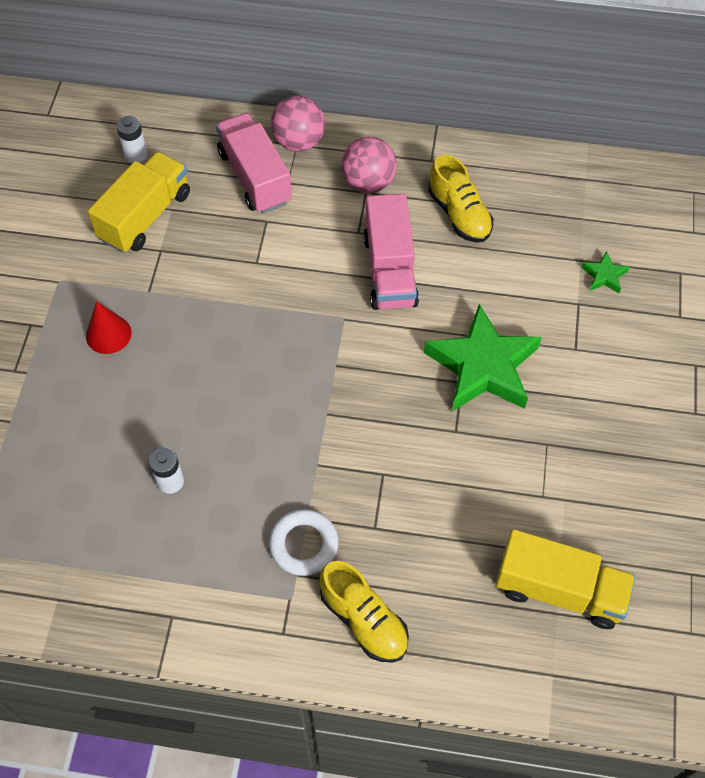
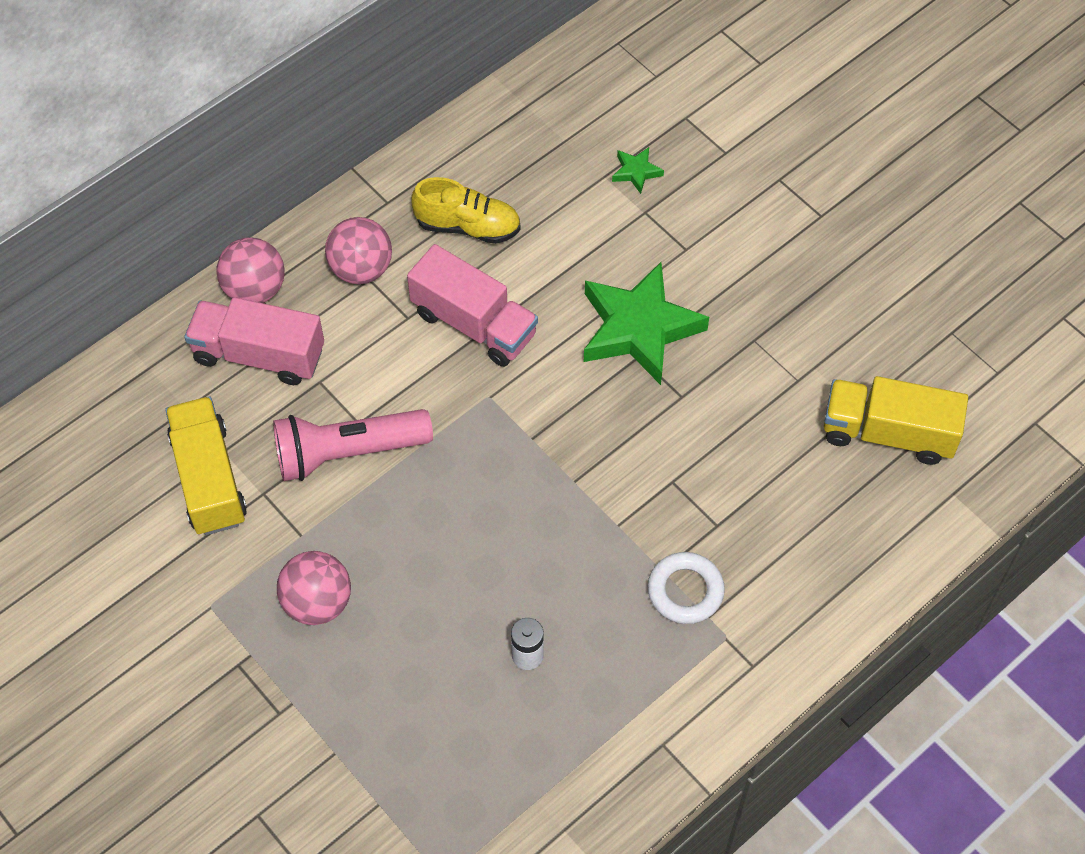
camera: 50 degrees left, 0 degrees up
(108, 334) = (317, 602): red cone -> pink ball
(135, 154) = (123, 436): white battery -> none
(229, 272) = (347, 453): none -> pink flashlight
(364, 620) = (793, 595): yellow shoe -> none
(559, 590) = (888, 433): yellow truck -> yellow truck turned 135 degrees counterclockwise

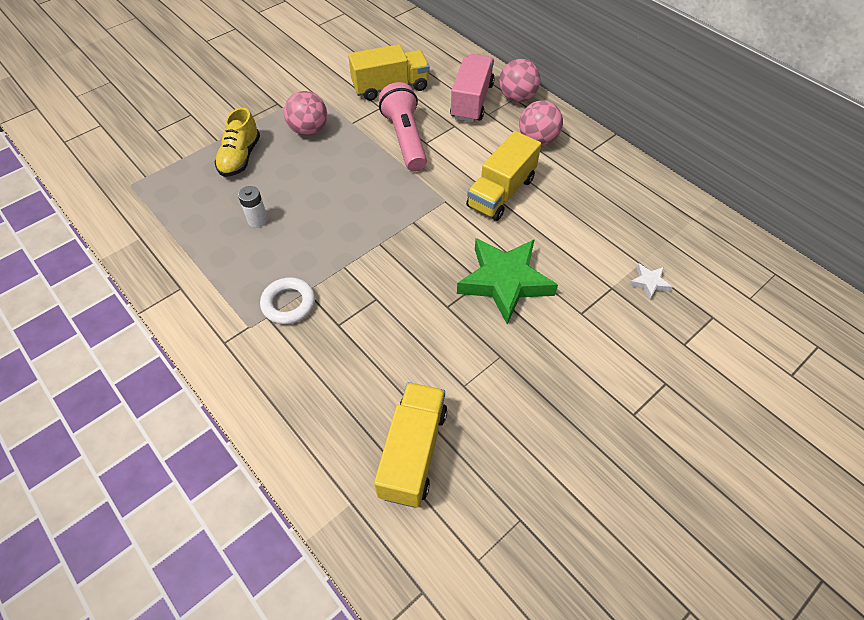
camera: 90 degrees right, 5 degrees down
(468, 226) = (579, 188): yellow shoe -> yellow shoe (240, 157)
(474, 324) = (501, 192): pink truck -> yellow truck
(636, 172) = (649, 283): green star -> white star

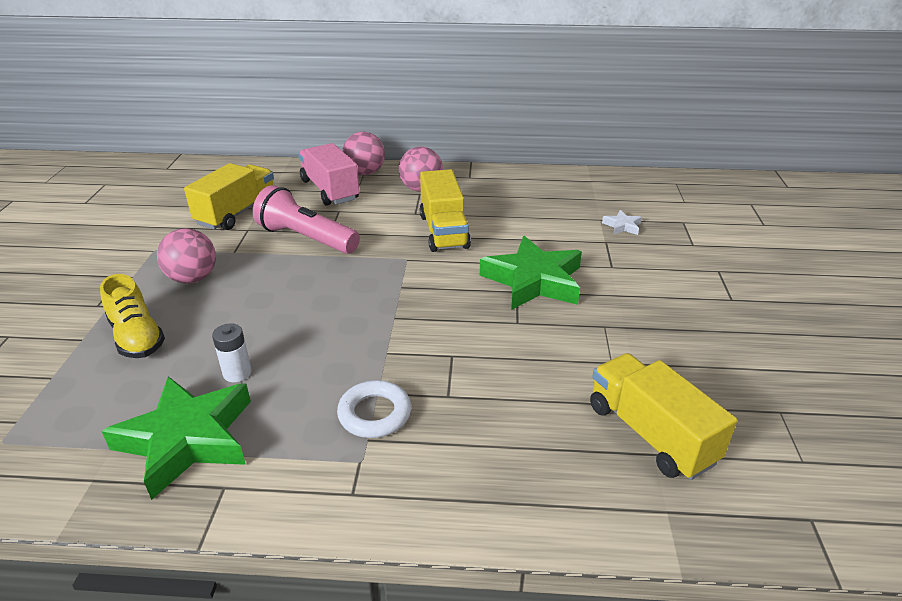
camera: 45 degrees left, 20 degrees down
(195, 245) = (187, 439): none -> green star

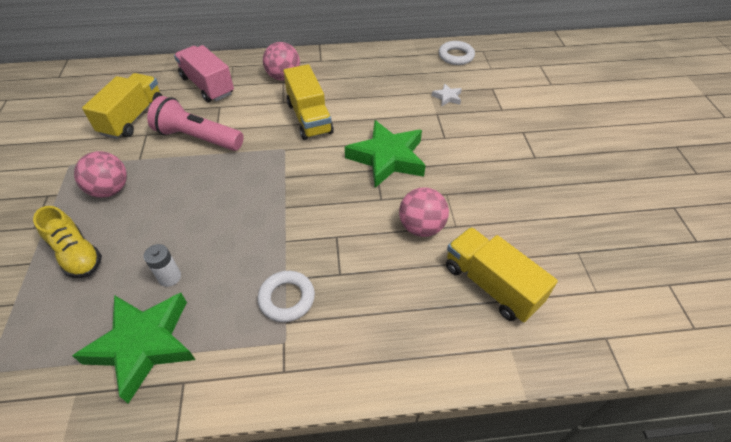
camera: 10 degrees left, 15 degrees up
(365, 173) = (233, 64): pink ball -> pink ball (421, 227)
(640, 186) = (456, 56): none -> white ring

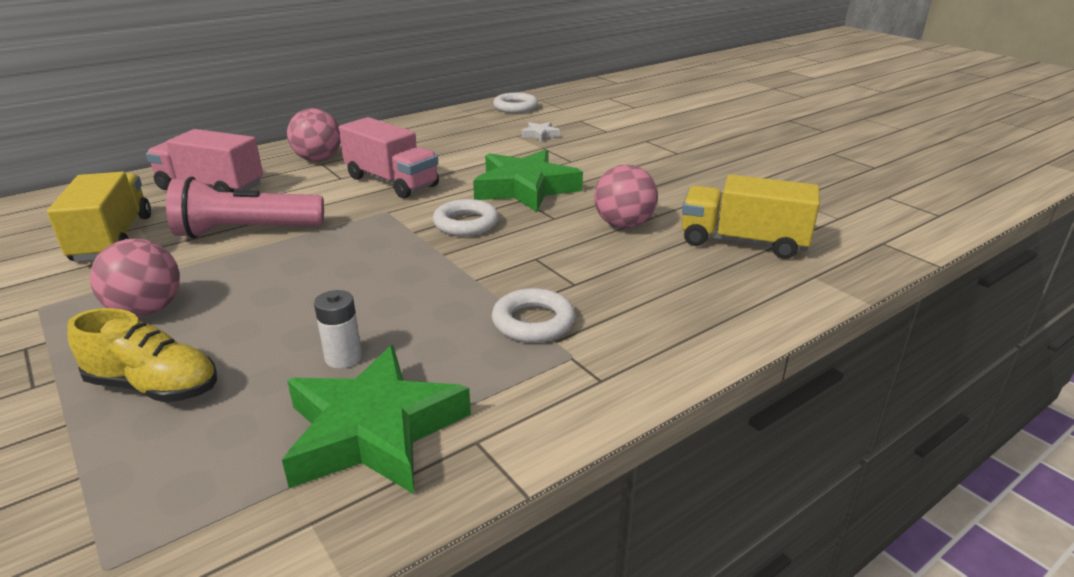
camera: 30 degrees left, 20 degrees down
(309, 118) = (391, 182): yellow truck -> pink truck
(321, 181) = (466, 223): none -> white ring

